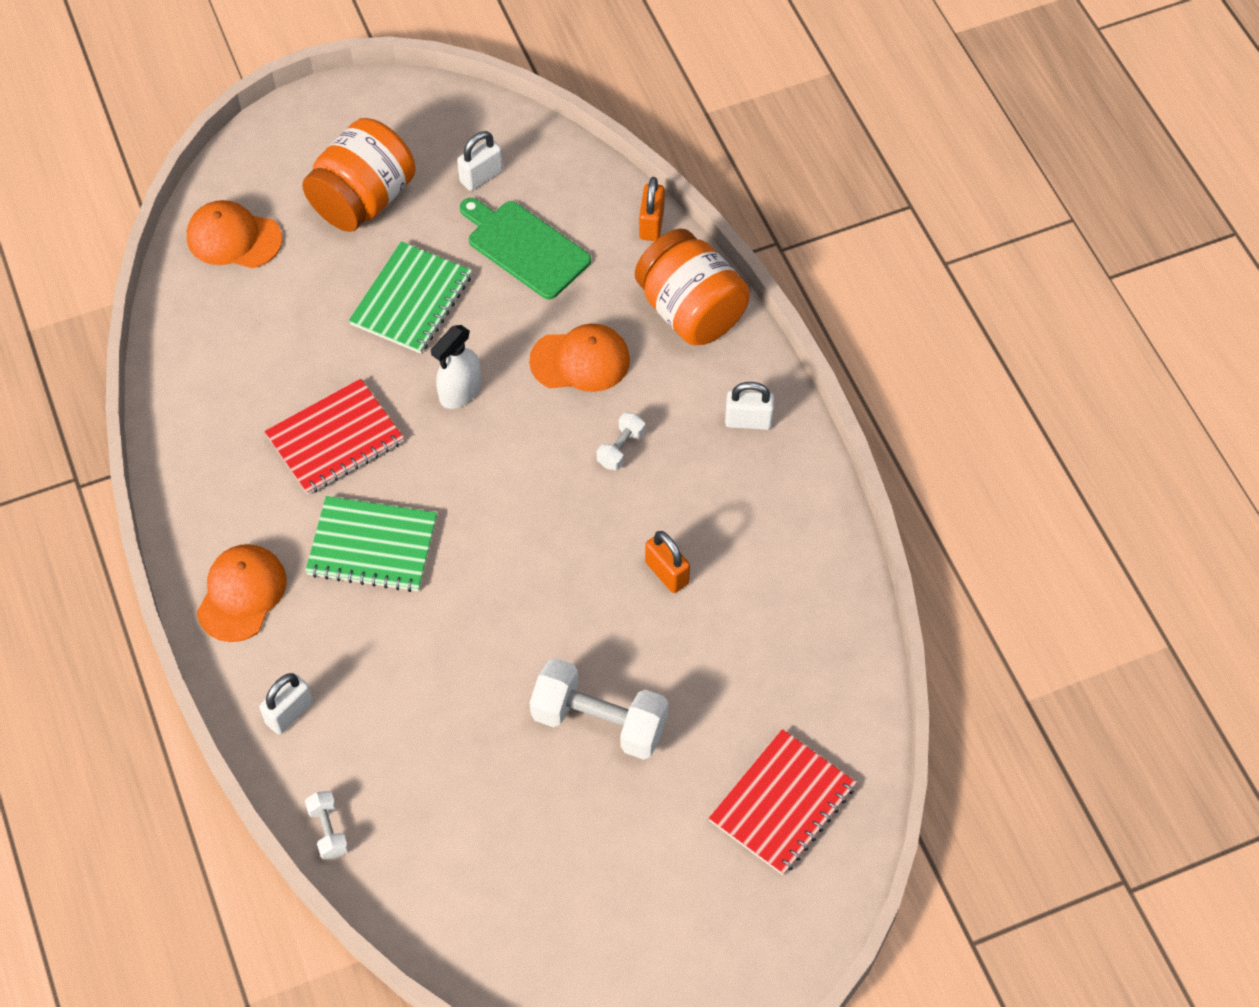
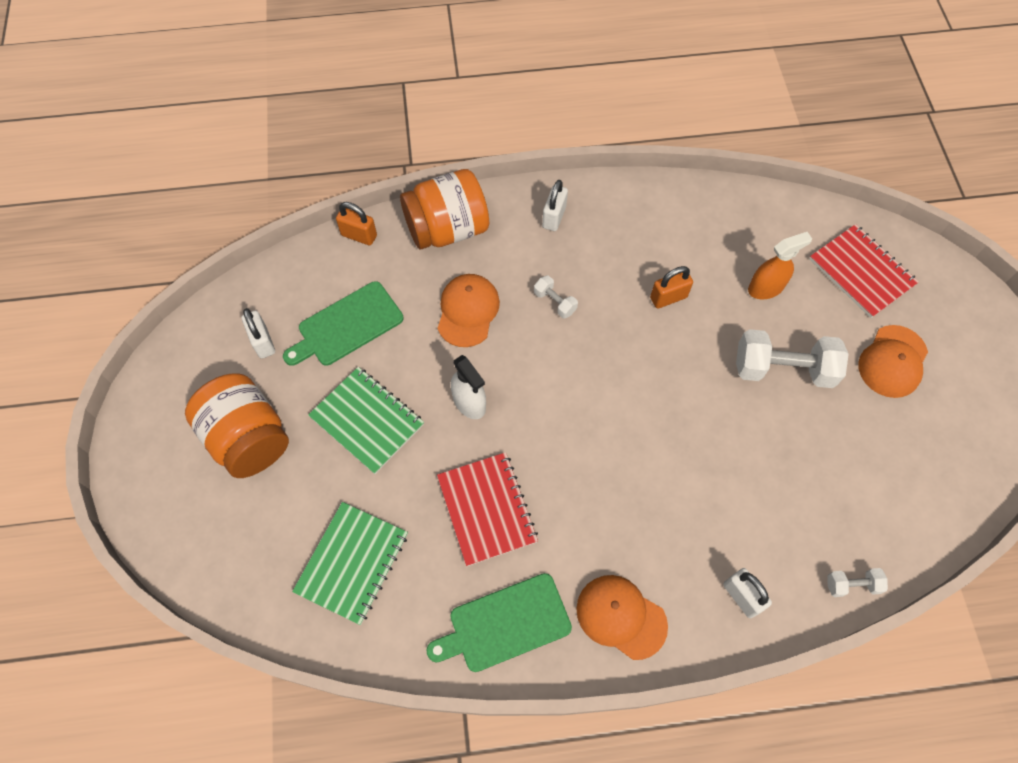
camera: 75 degrees left, 5 degrees up
(211, 485) = (505, 624): none -> green cutting board
(233, 238) = (244, 557): orange cap -> orange cap (893, 361)
(372, 546) = (598, 499): green notebook -> green notebook (352, 563)
(599, 721) = (783, 369): white dumbbell -> white dumbbell turned 60 degrees clockwise
(718, 686) = (766, 288): none -> orange spray bottle

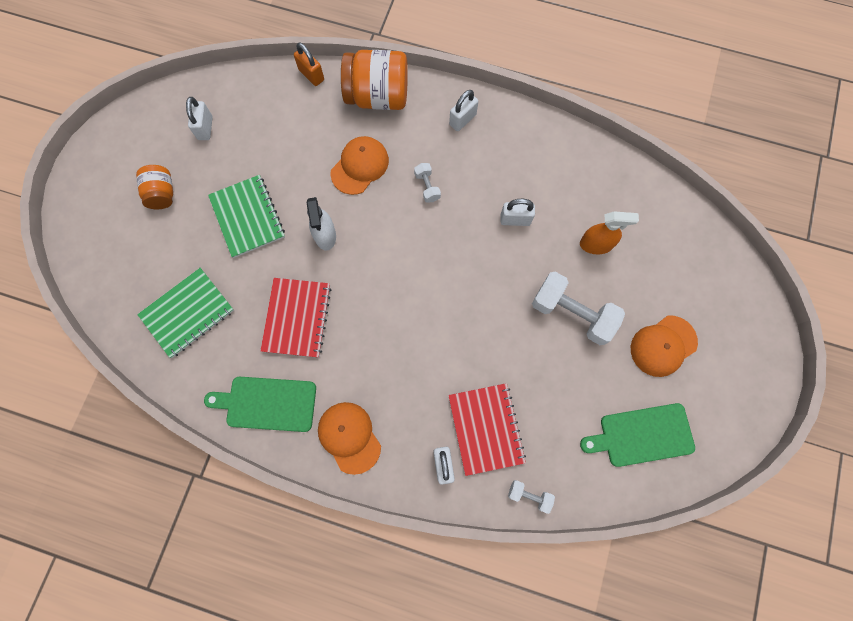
camera: 25 degrees right, 10 degrees up
(248, 438) = (162, 194): orange jar -> orange jar, size x0.56
(347, 326) = (268, 141): green cutting board -> green cutting board (642, 435)
(668, 297) = (515, 219): orange padlock -> white padlock
(861, 272) = (681, 265): red notebook -> red notebook (485, 428)

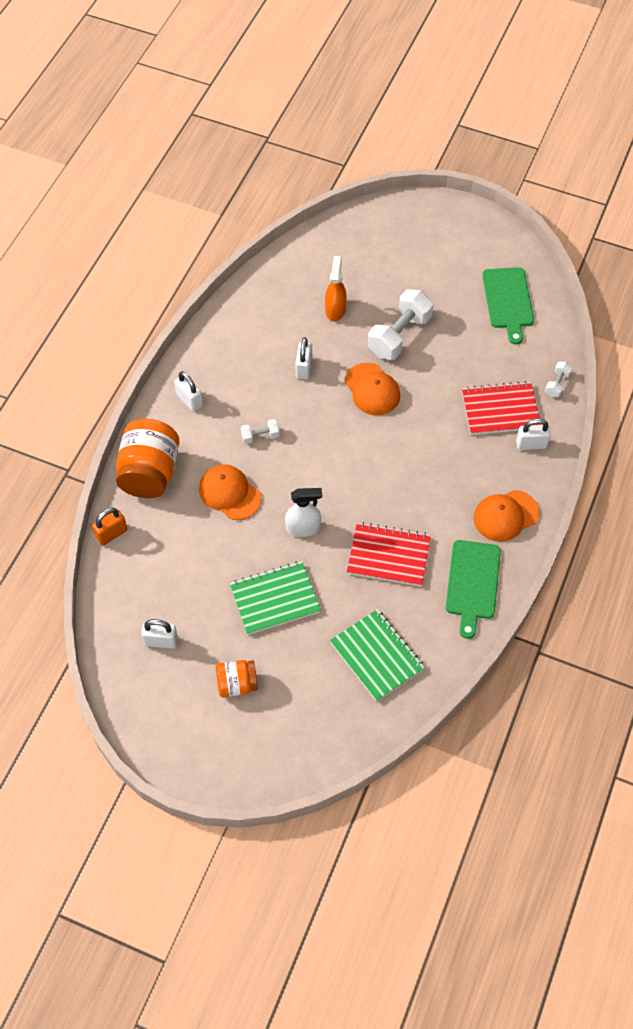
camera: 85 degrees left, 15 degrees down
(663, 346) = (432, 276): orange cap -> orange cap (372, 389)

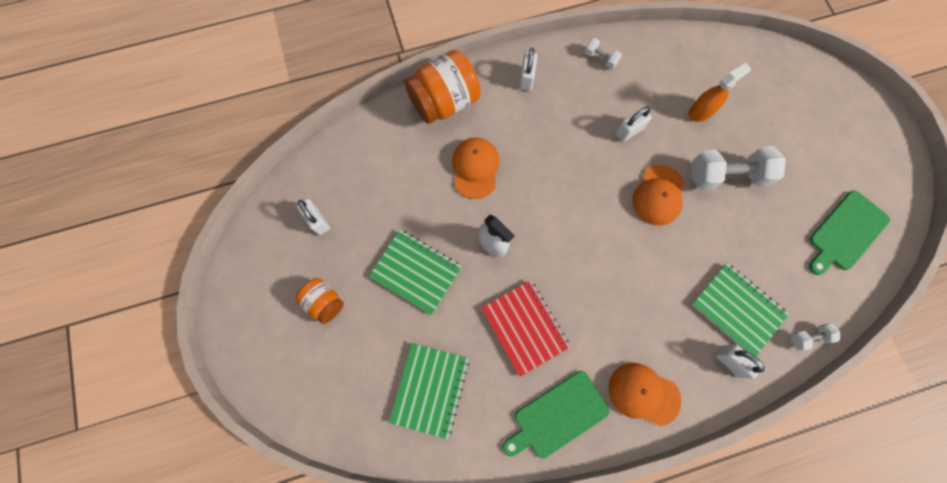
camera: 50 degrees right, 15 degrees up
(111, 534) = (375, 118): orange padlock -> none
(260, 436) = (542, 150): white dumbbell -> white dumbbell (600, 59)
(500, 410) = (737, 309): red notebook -> green notebook

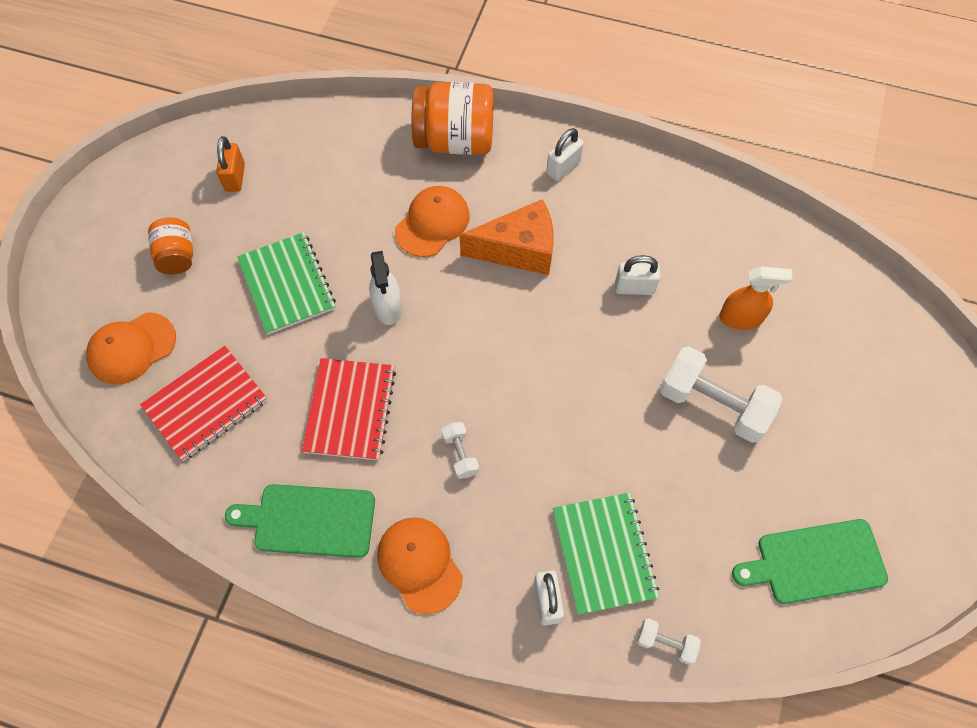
camera: 35 degrees right, 10 degrees down
(318, 221) = (235, 177): white padlock -> orange padlock
(430, 389) = (205, 404): green notebook -> red notebook
(542, 152) = (518, 250): none -> orange cheese
(600, 59) = (665, 194): white dumbbell -> white dumbbell (460, 454)
(658, 195) = (613, 374): orange cap -> orange cap (132, 348)

